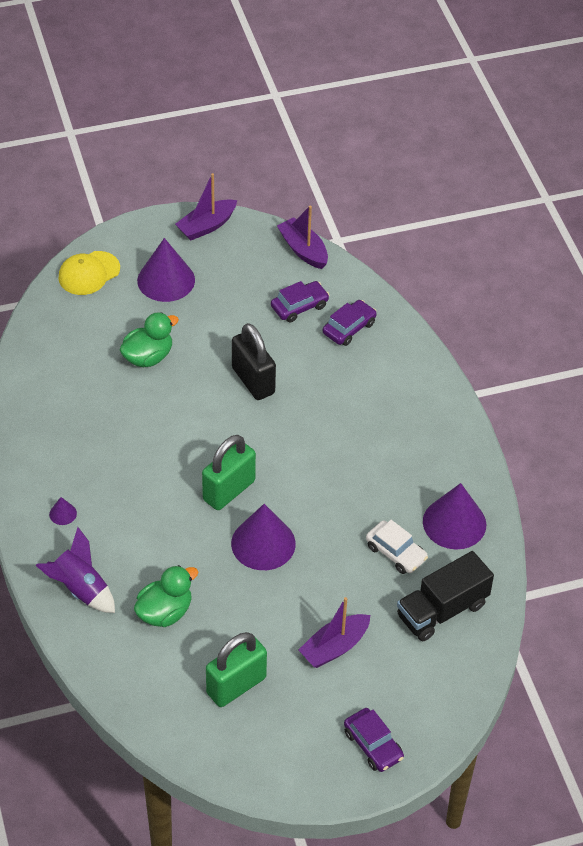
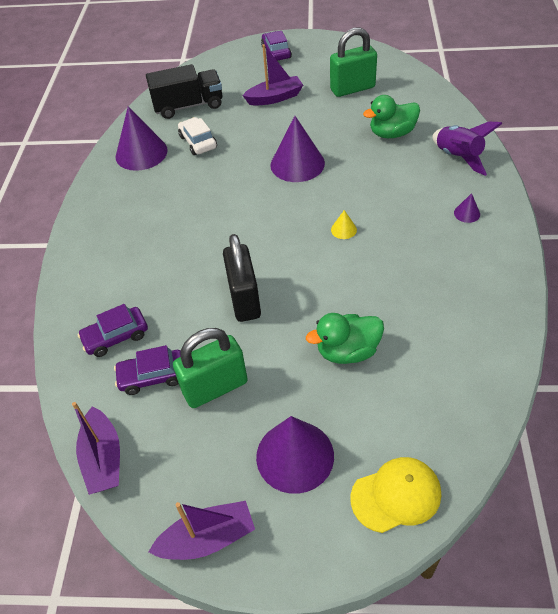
camera: 155 degrees left, 0 degrees up
(185, 469) = (343, 229): none -> yellow cone
(229, 490) = (310, 206): green padlock -> green padlock (215, 387)

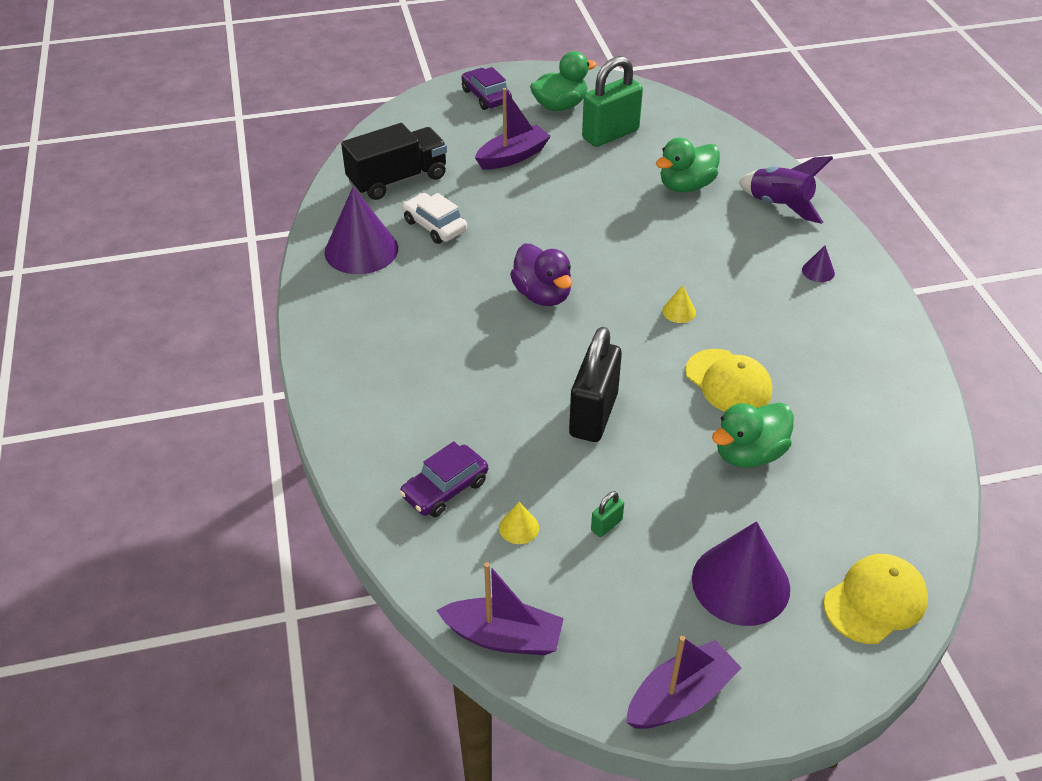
camera: 20 degrees left, 5 degrees down
(103, 458) = (503, 637): purple boat -> purple boat turned 45 degrees counterclockwise
(152, 376) = (519, 527): purple car -> yellow cone
(215, 387) = (606, 525): green padlock -> green padlock, size x0.41
(244, 300) = (593, 415): black padlock -> black padlock turned 45 degrees clockwise
(249, 202) = (542, 295): none -> purple duck
(297, 164) = (582, 238): purple cone -> none
(325, 64) = (560, 106): none -> green duck
(357, 291) = (728, 382): none -> yellow cap

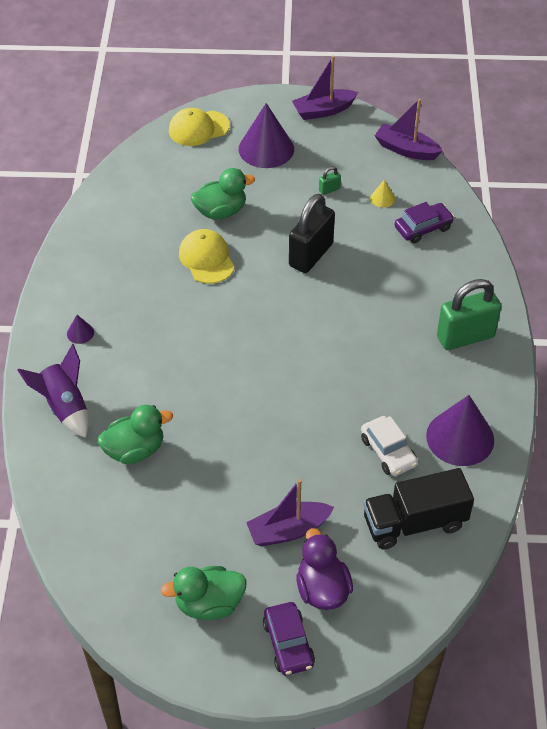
camera: 165 degrees left, 5 degrees up
(542, 295) = (313, 357): purple duck -> purple duck (322, 589)
(610, 134) = (174, 541): green padlock -> green padlock (465, 337)
(679, 311) = (212, 320): yellow cone -> none

